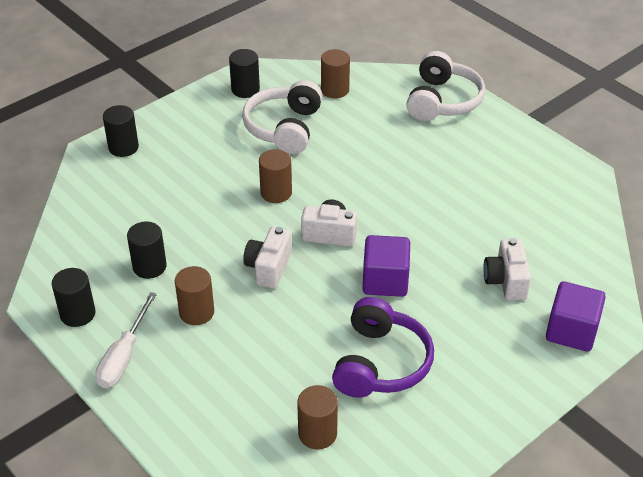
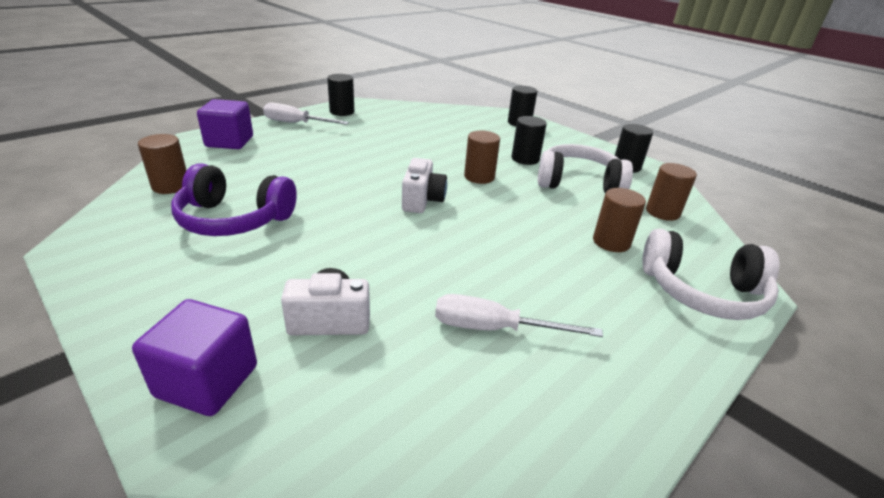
camera: 85 degrees right, 10 degrees down
(149, 266) = (385, 130): black cylinder -> black cylinder (525, 159)
(196, 312) = (332, 144): brown cylinder -> brown cylinder (611, 242)
(268, 268) = (377, 171): white camera -> none
(385, 281) = (349, 228): purple cube -> purple cube (229, 142)
(498, 202) = (494, 328): none -> white screwdriver

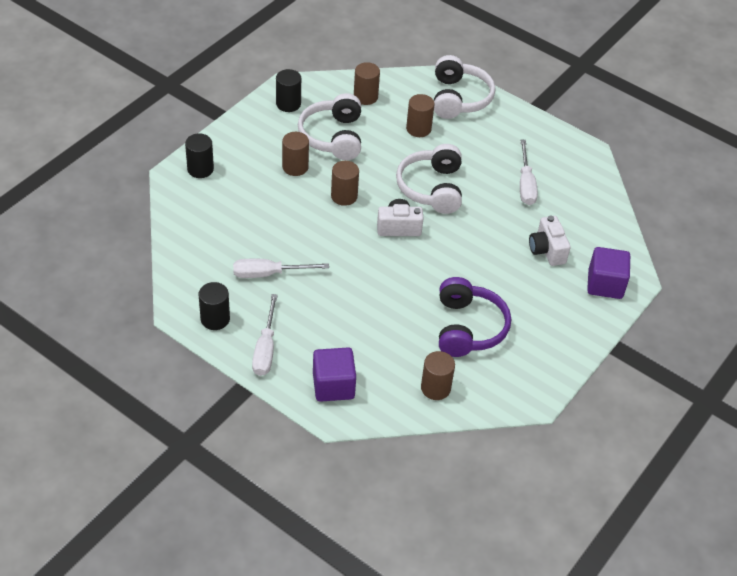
camera: 100 degrees left, 15 degrees up
(381, 133) = (268, 274): none -> white screwdriver
(489, 234) = (432, 188): none -> white headphones
(525, 159) = (295, 167): black cylinder -> brown cylinder

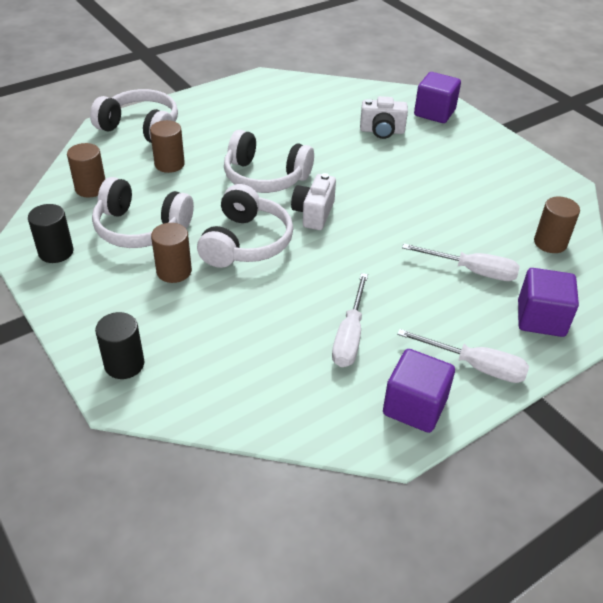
camera: 70 degrees left, 5 degrees down
(215, 319) = (414, 406): black cylinder -> purple cube
(344, 196) = (245, 242): brown cylinder -> white headphones
(468, 328) = (471, 202): purple headphones -> none
(525, 184) = (289, 121): white screwdriver -> white screwdriver (472, 271)

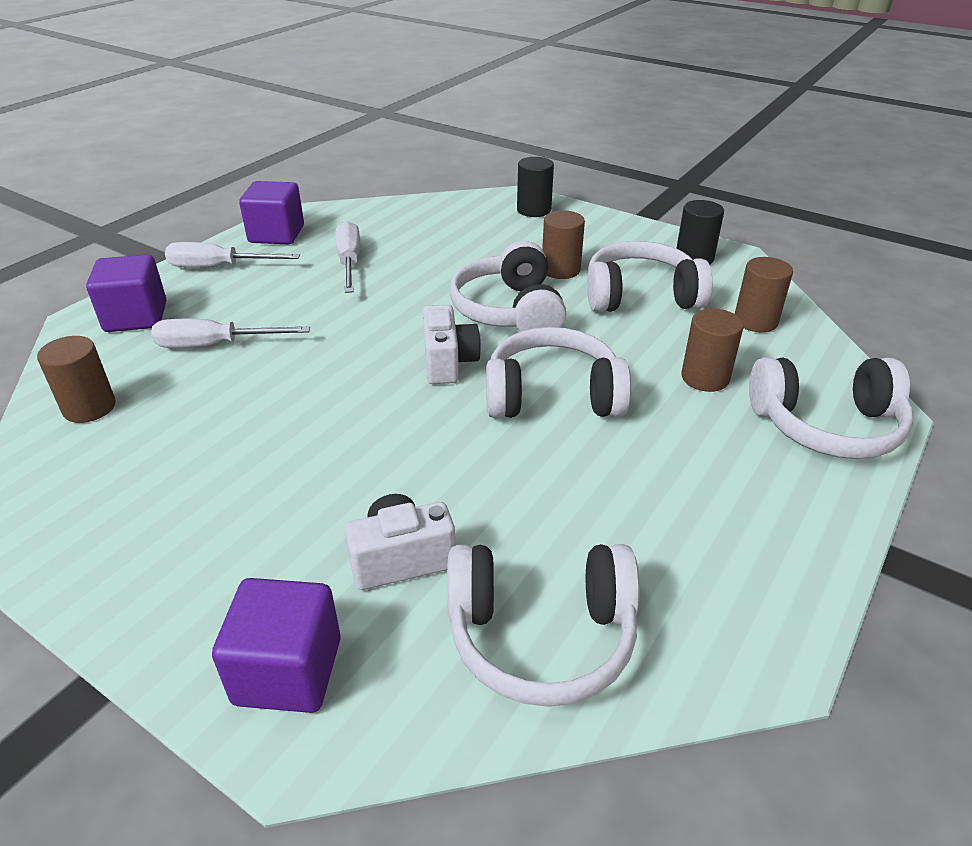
camera: 160 degrees right, 5 degrees down
(338, 100) = (541, 635): none -> white headphones

